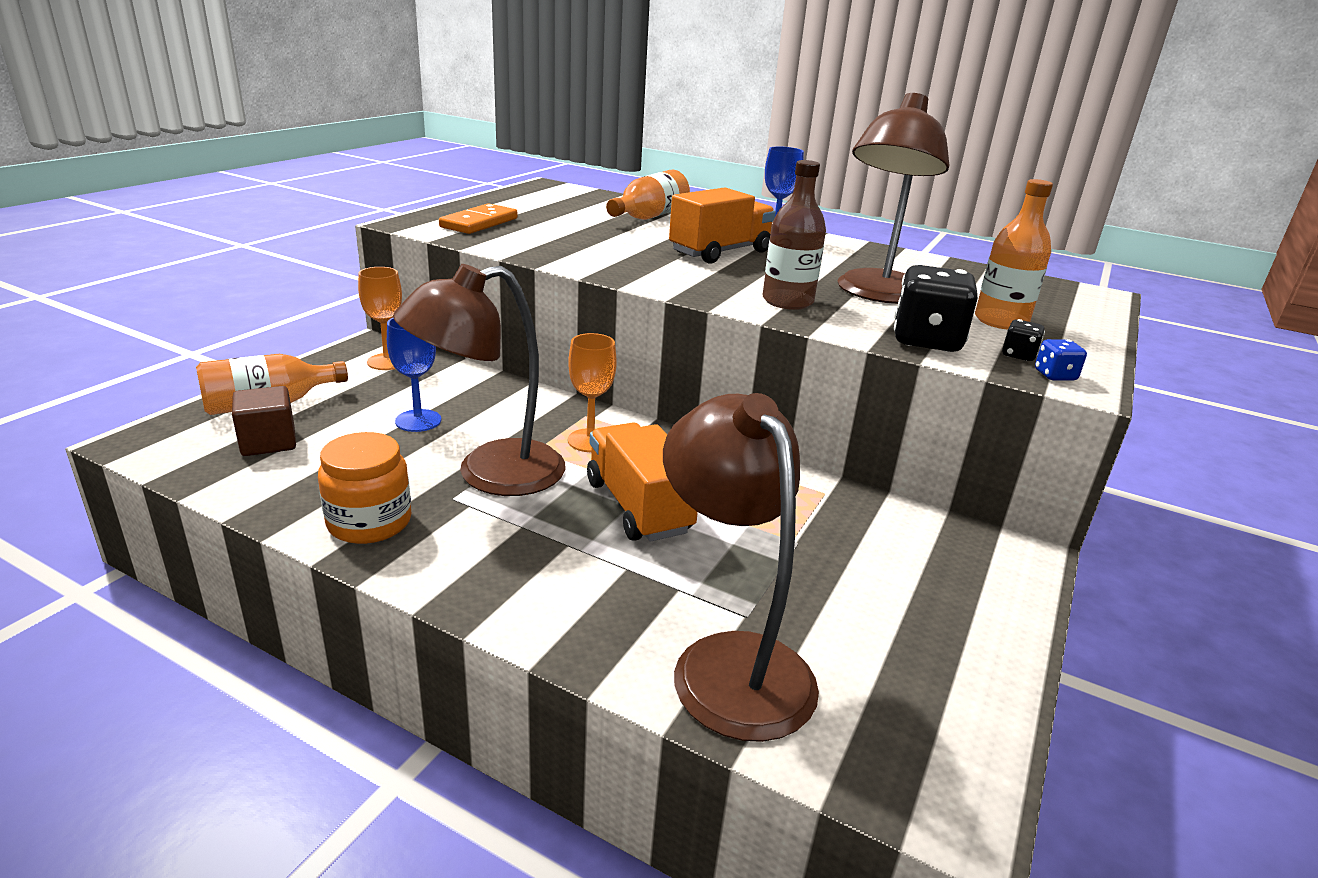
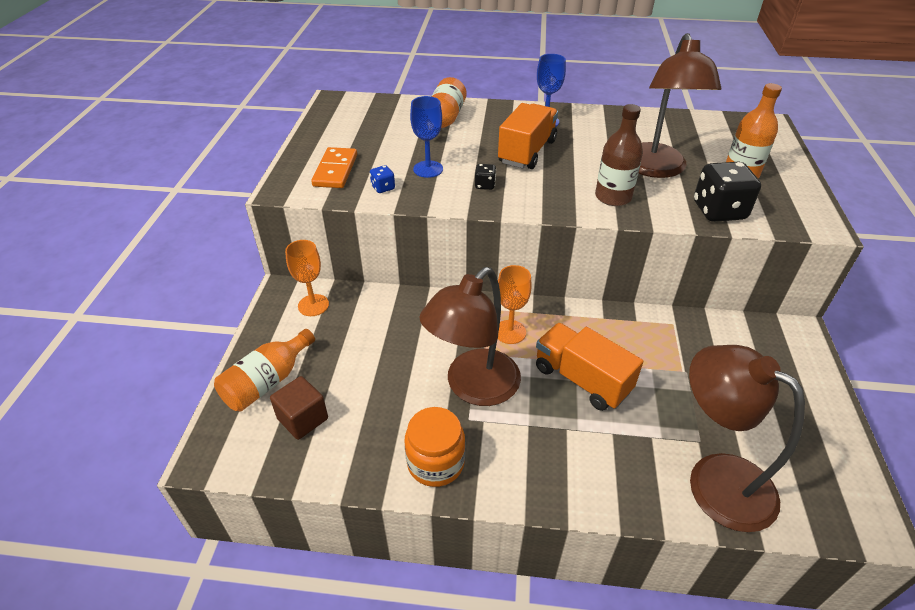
camera: 20 degrees left, 15 degrees up
(418, 421) = (386, 357): blue goblet -> blue goblet (428, 169)
(1018, 355) = (774, 207): black dice -> black dice (485, 185)
(1055, 375) = (805, 221): blue dice -> blue dice (383, 188)

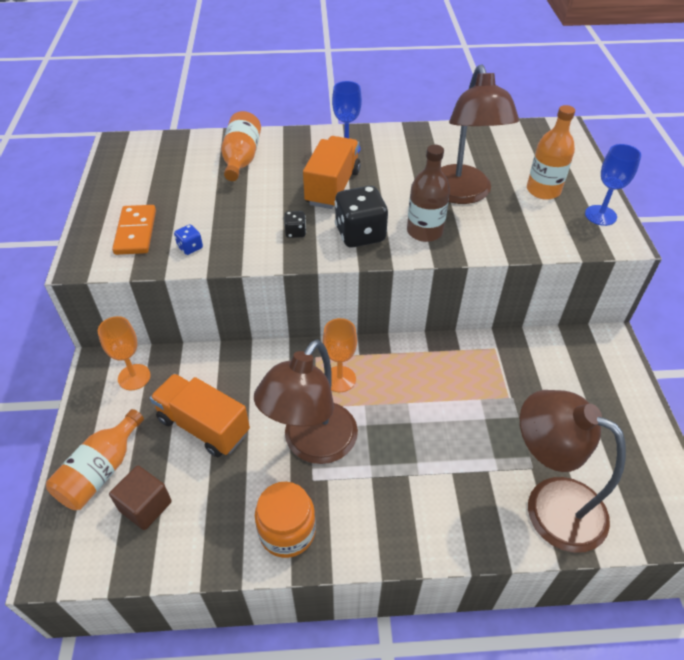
camera: 10 degrees left, 5 degrees up
(428, 169) = (234, 219): blue goblet -> blue goblet (600, 215)
(582, 379) = (416, 420): orange truck -> orange truck (203, 426)
(718, 211) = (527, 235): black dice -> black dice (360, 234)

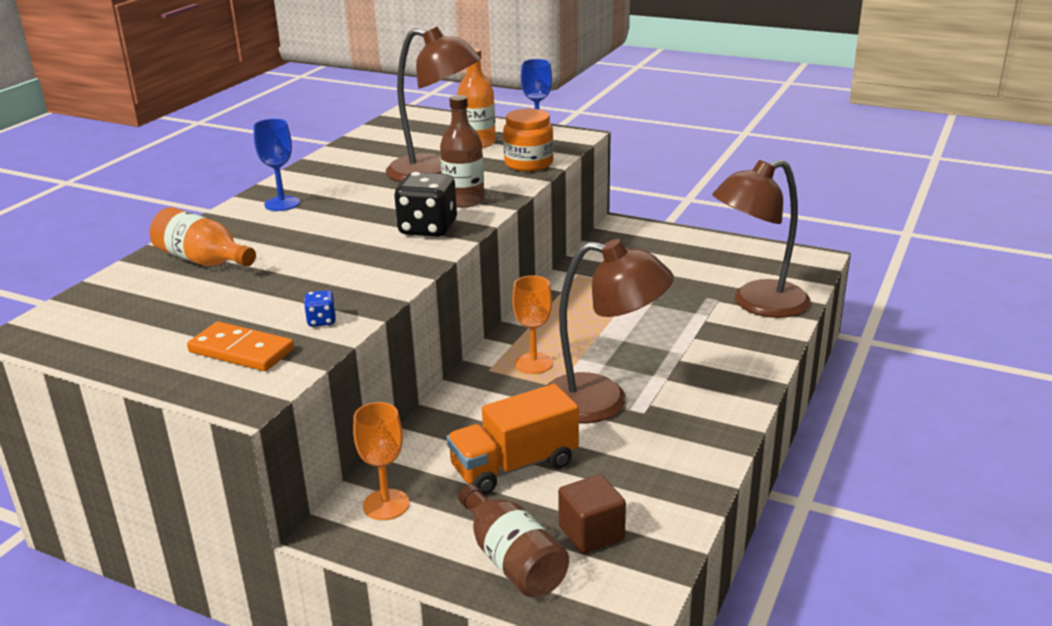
camera: 60 degrees left, 20 degrees down
(101, 471) = (512, 560): orange bottle -> brown bottle
(287, 531) = (692, 443): orange jar -> orange jar (528, 163)
(295, 232) = (380, 258): black dice -> none
(312, 445) = (602, 401): brown lamp -> brown lamp turned 45 degrees counterclockwise
(332, 187) = (335, 225): orange truck -> none

